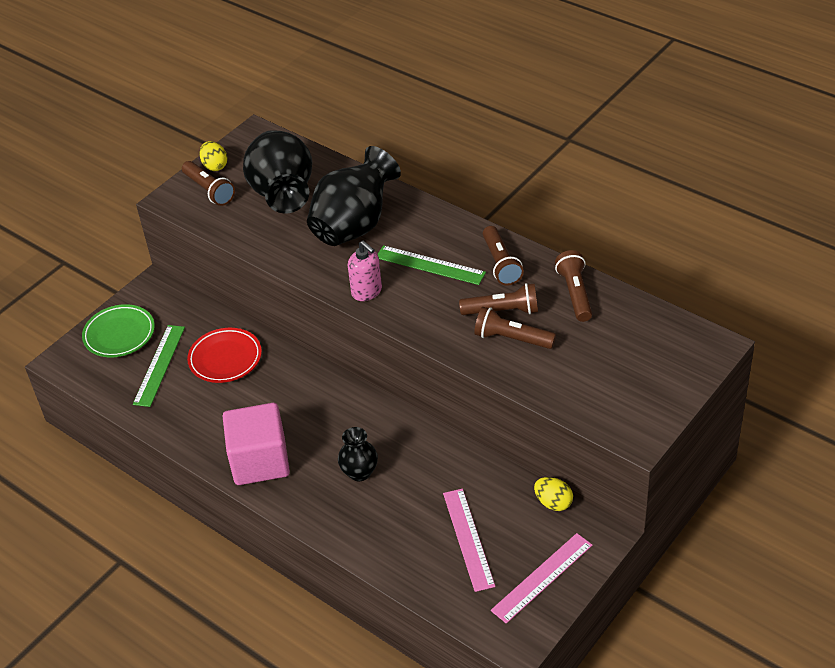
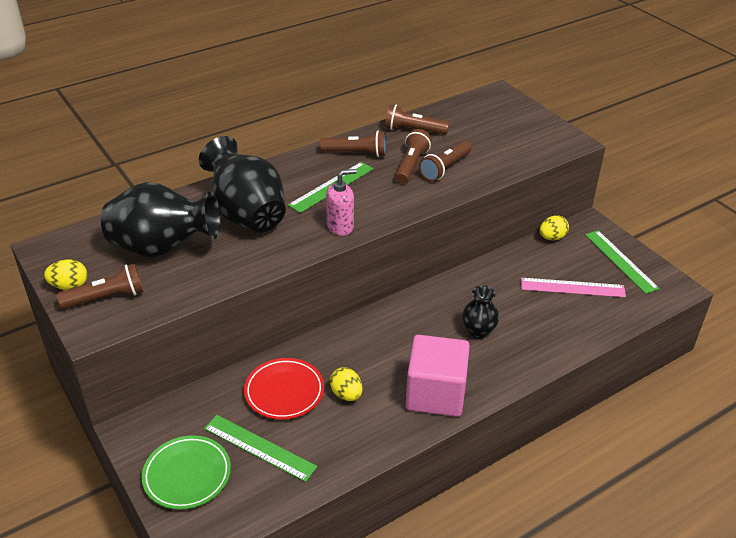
camera: 75 degrees left, 5 degrees down
(237, 399) = (346, 394): none -> yellow egg
(542, 577) = (620, 261): pink ruler -> green ruler

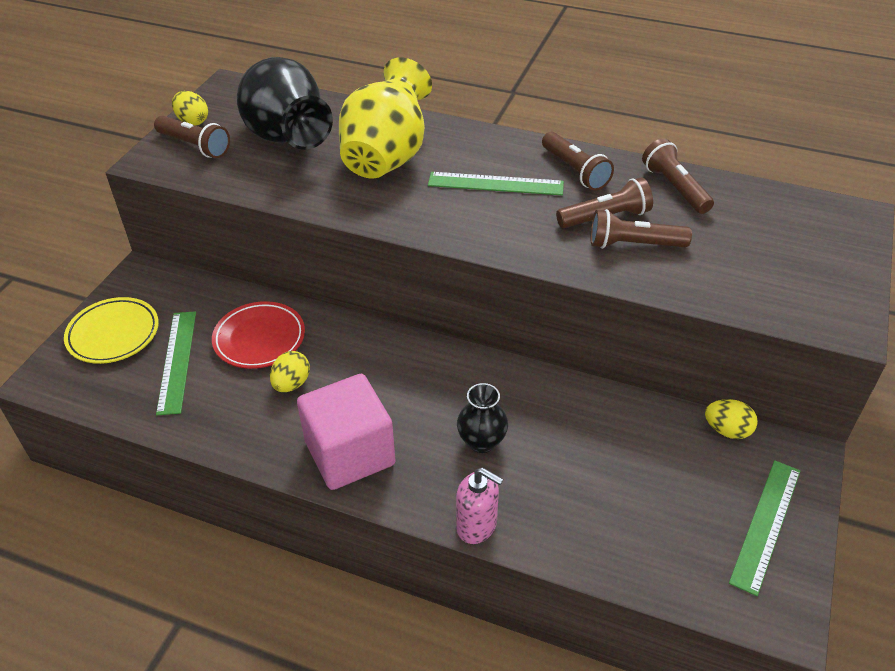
camera: 55 degrees right, 5 degrees up
(187, 475) = (113, 334): green plate -> yellow plate
(247, 215) = (387, 157): black vase -> yellow vase
(340, 227) = (435, 222): pink soap dispenser -> pink soap dispenser (477, 526)
(572, 287) = (653, 496): pink ruler -> none

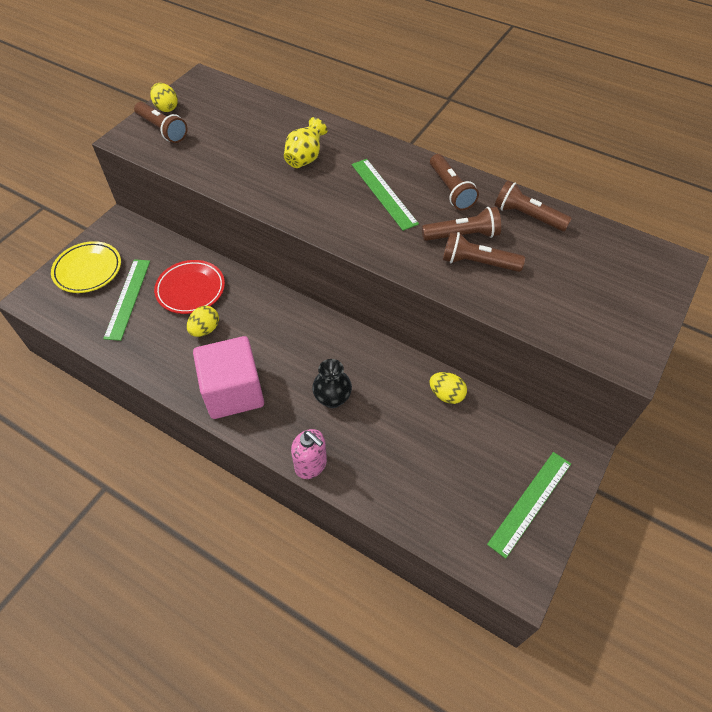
camera: 10 degrees right, 10 degrees up
(287, 139) = (233, 132): black vase -> none
(387, 157) = (305, 159): yellow vase -> yellow vase, size x0.52
(495, 184) = (383, 193): green ruler -> green ruler turned 45 degrees clockwise
(674, 188) = (527, 216): brown flashlight -> brown flashlight turned 45 degrees counterclockwise
(727, 430) = (523, 420): yellow egg -> yellow egg (446, 395)

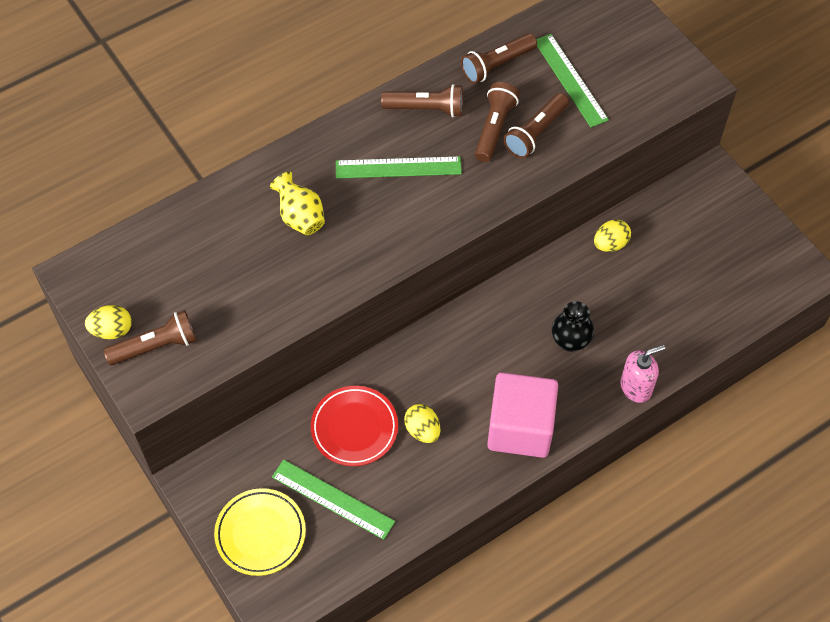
camera: 65 degrees left, 5 degrees up
(530, 502) = (744, 233): green ruler -> green ruler (570, 80)

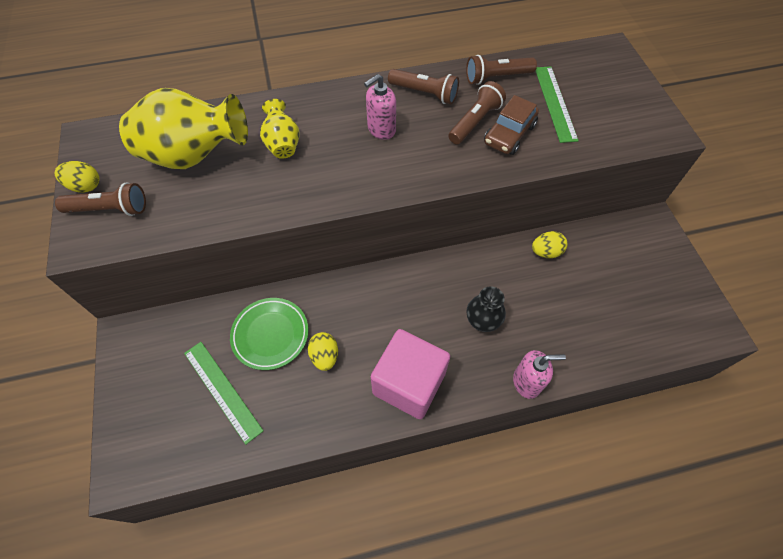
camera: 20 degrees right, 0 degrees up
(210, 260) = (194, 156): none -> yellow vase
(260, 534) = (149, 400): yellow plate -> none
(354, 428) = (270, 335): red plate -> green plate
(398, 167) = (381, 130): green ruler -> pink soap dispenser
(535, 133) = (509, 134): brown flashlight -> brown car

